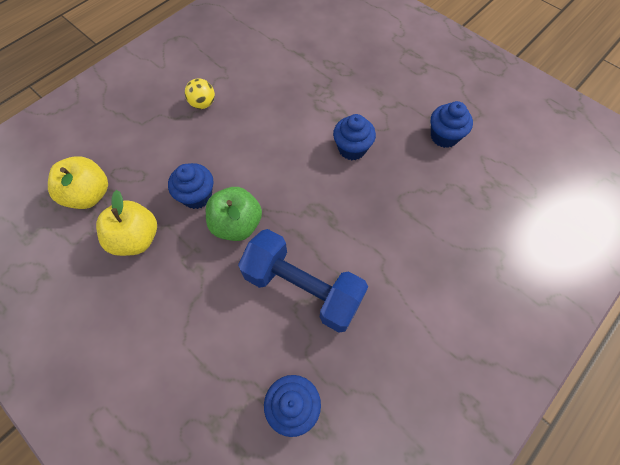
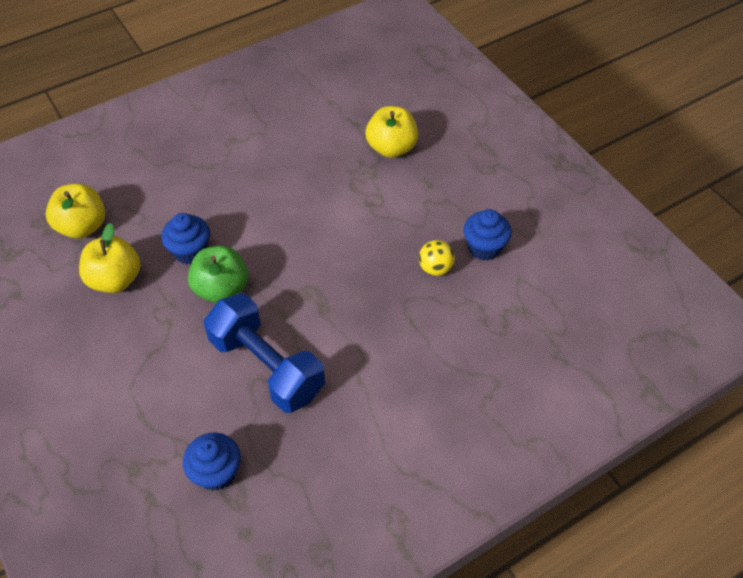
camera: 15 degrees right, 10 degrees down
(203, 104) = (229, 158): yellow ball -> yellow ball (435, 268)
(337, 68) = (391, 148): none -> yellow apple
(352, 149) = (374, 238): blue cupcake -> none

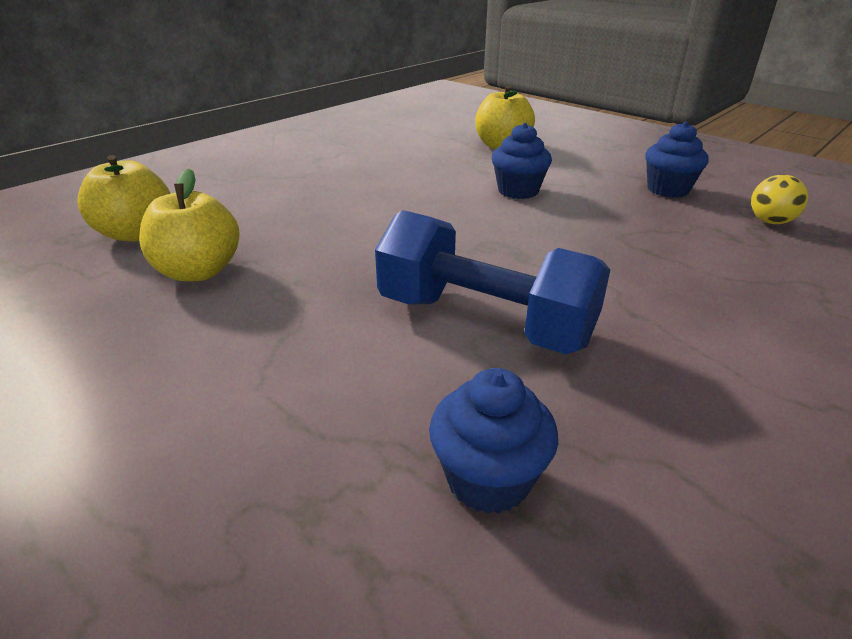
camera: 15 degrees left, 20 degrees down
(190, 251) = (305, 234): blue cupcake -> blue cupcake (518, 191)
(221, 289) = (367, 259): green apple -> none
(435, 268) = (630, 209): yellow ball -> yellow ball (770, 222)

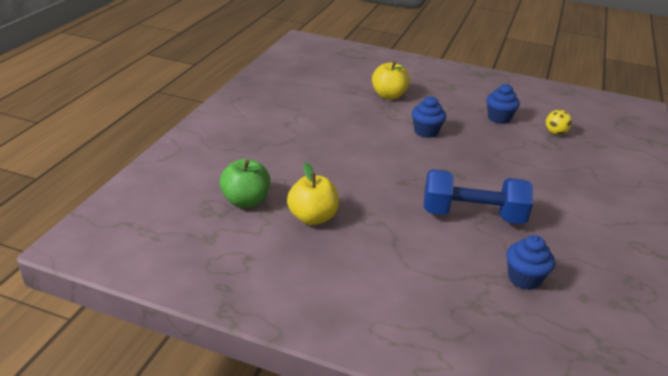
camera: 25 degrees left, 0 degrees up
(136, 233) = (245, 201): yellow apple -> green apple

